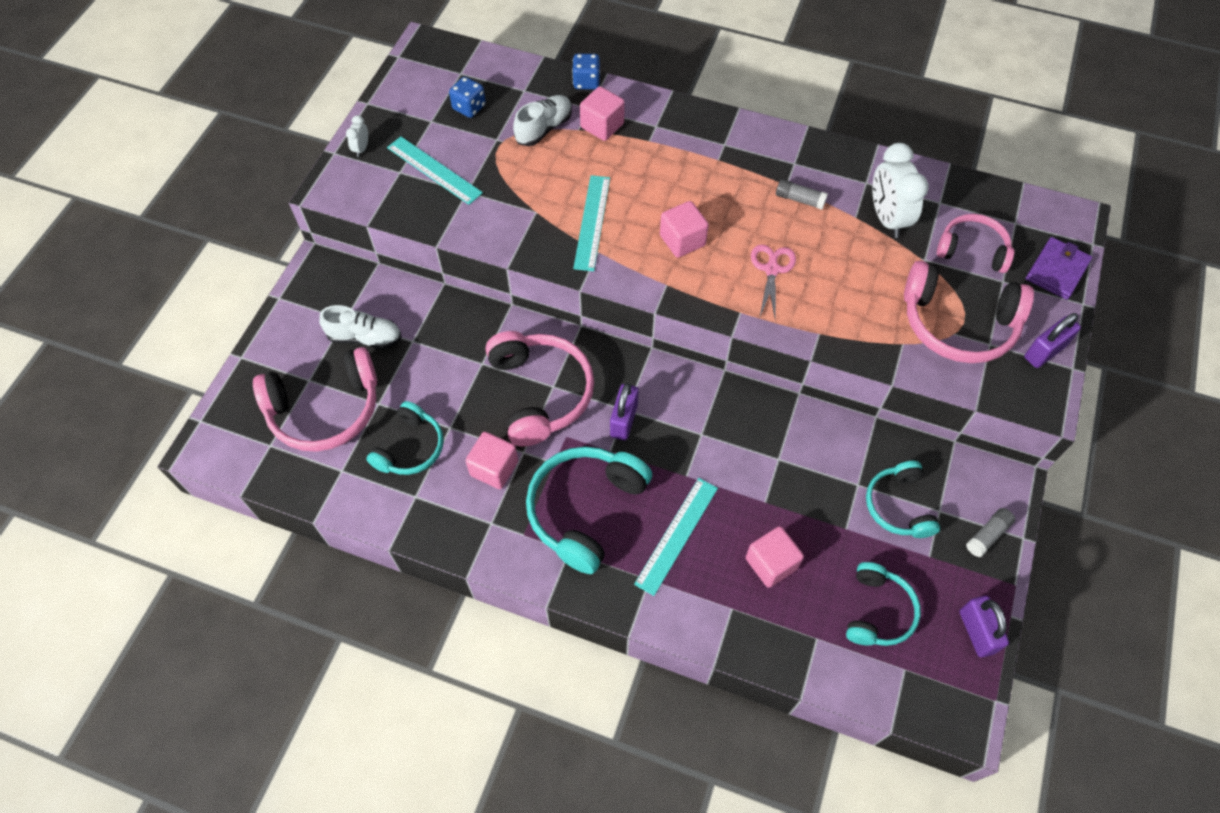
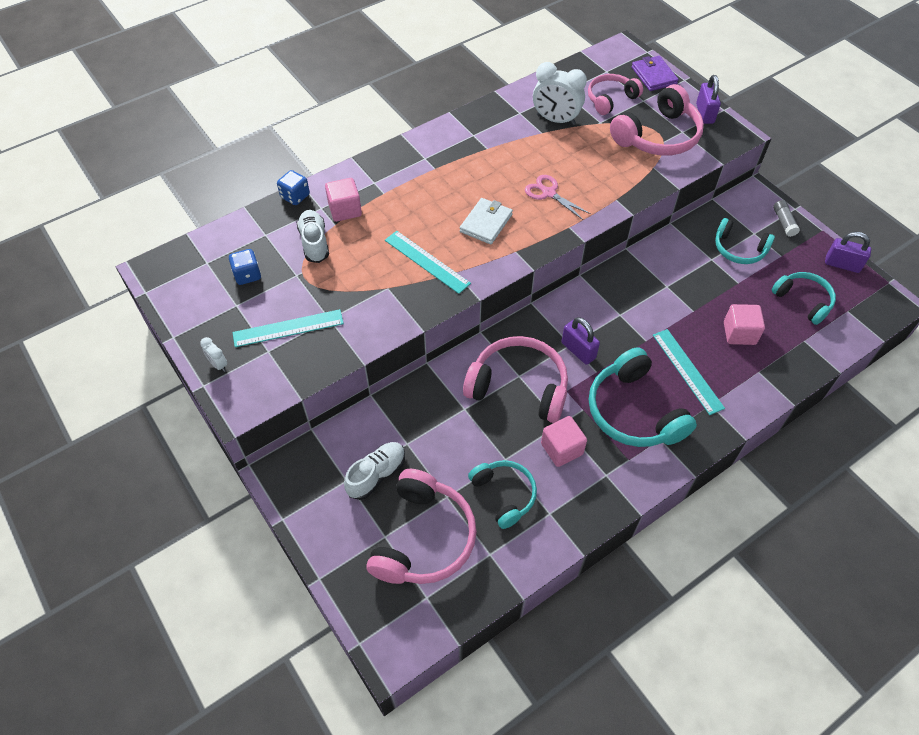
camera: 55 degrees left, 5 degrees down
(682, 240) = (486, 223): pink cube -> white wallet
(799, 199) = (505, 149): grey glue stick -> none

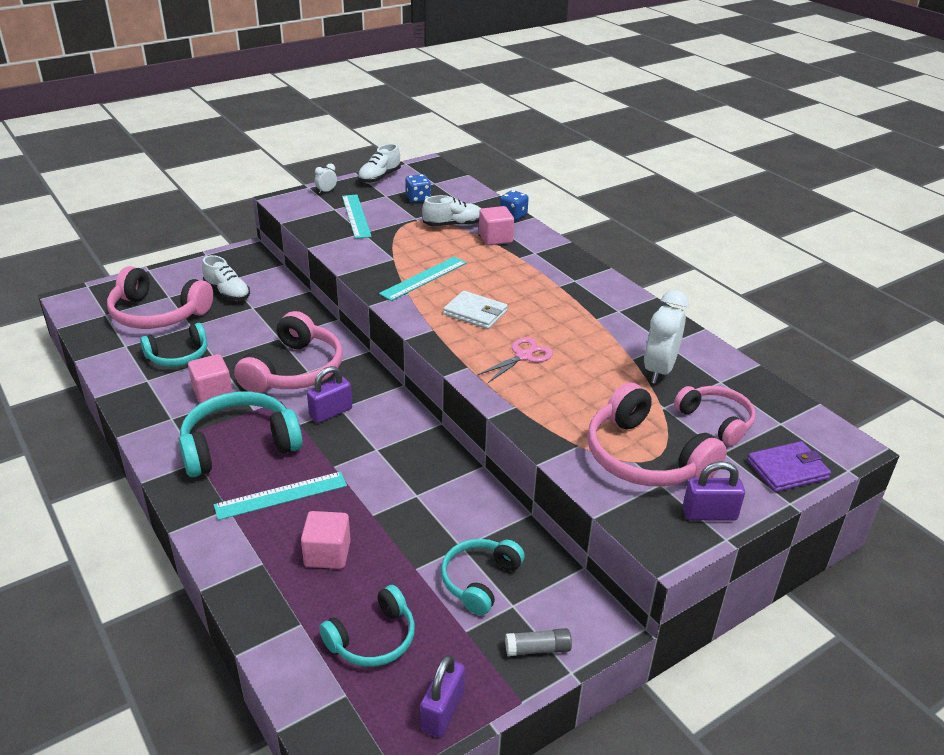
camera: 90 degrees right, 20 degrees down
(184, 315) = (379, 177): none -> white shoe

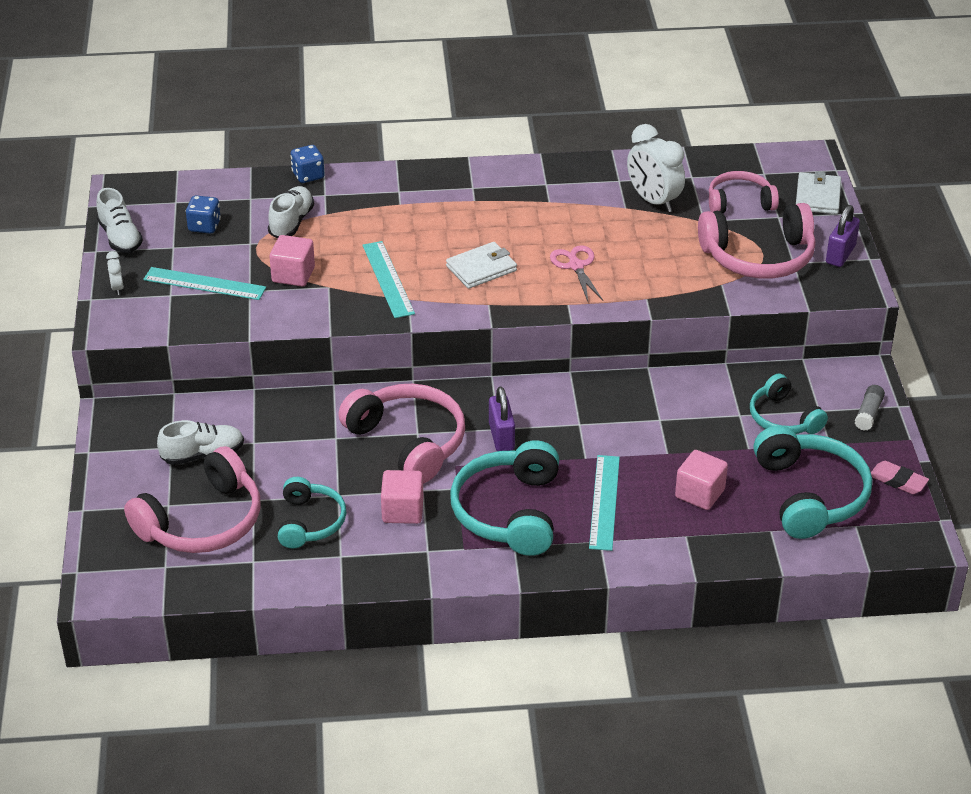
camera: 60 degrees left, 5 degrees up
(373, 639) = (810, 495): turquoise headphones -> turquoise headphones, size x1.62
(442, 711) = (898, 481): purple padlock -> pink eraser
(495, 238) = (347, 205): pink cube -> pink cube (293, 275)
(787, 470) = (818, 196): purple wallet -> white wallet

